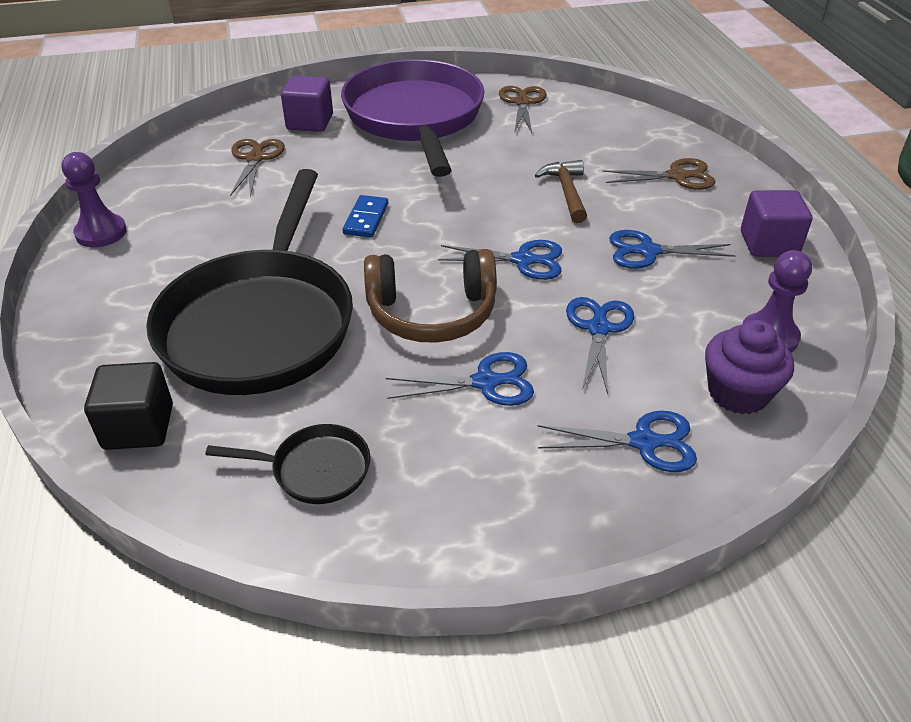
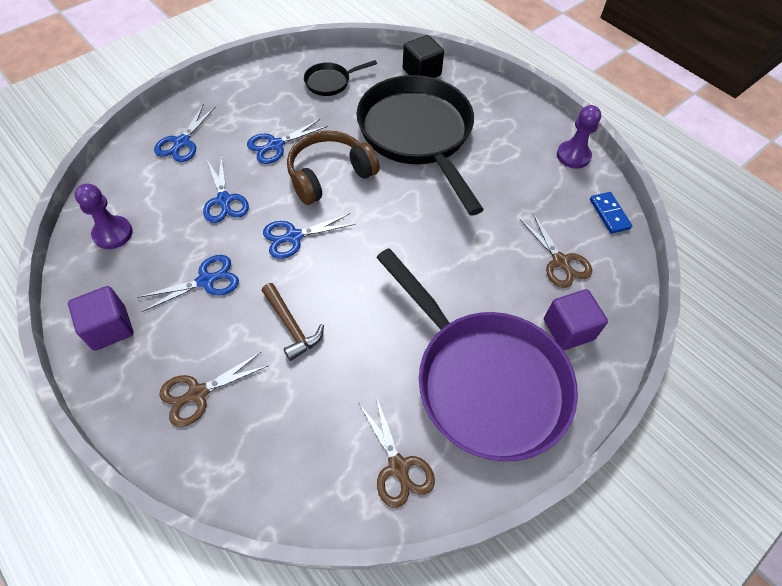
camera: 150 degrees right, 15 degrees up
(366, 219) = (424, 232): blue domino -> blue domino (609, 214)
(644, 442) = (182, 142): blue scissors -> blue scissors turned 45 degrees counterclockwise
(738, 393) = (133, 186): purple cupcake -> none

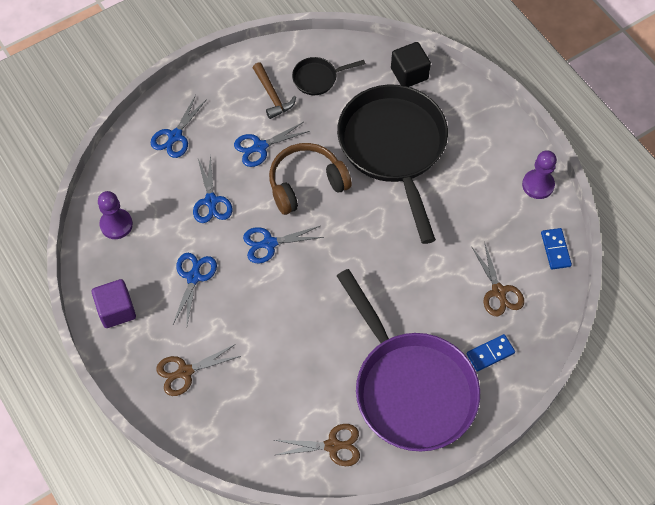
camera: 10 degrees right, 5 degrees up
(206, 281) = (193, 277): blue scissors -> blue scissors turned 60 degrees counterclockwise
(291, 326) = (261, 325): brown hammer -> brown hammer (272, 96)
(398, 467) = (332, 446): brown scissors -> brown scissors turned 75 degrees counterclockwise
(568, 329) = (490, 353): purple cube -> blue domino

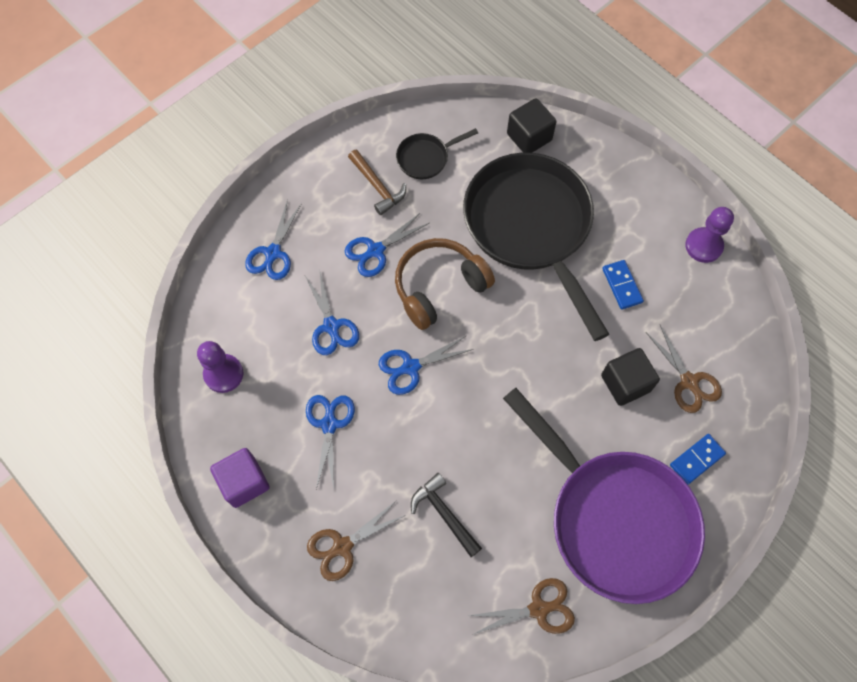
camera: 10 degrees left, 5 degrees up
(272, 360) = (444, 513): none -> black hammer
(444, 284) = (625, 383): none -> black cube
(555, 249) = (741, 320): blue domino -> blue domino (622, 285)

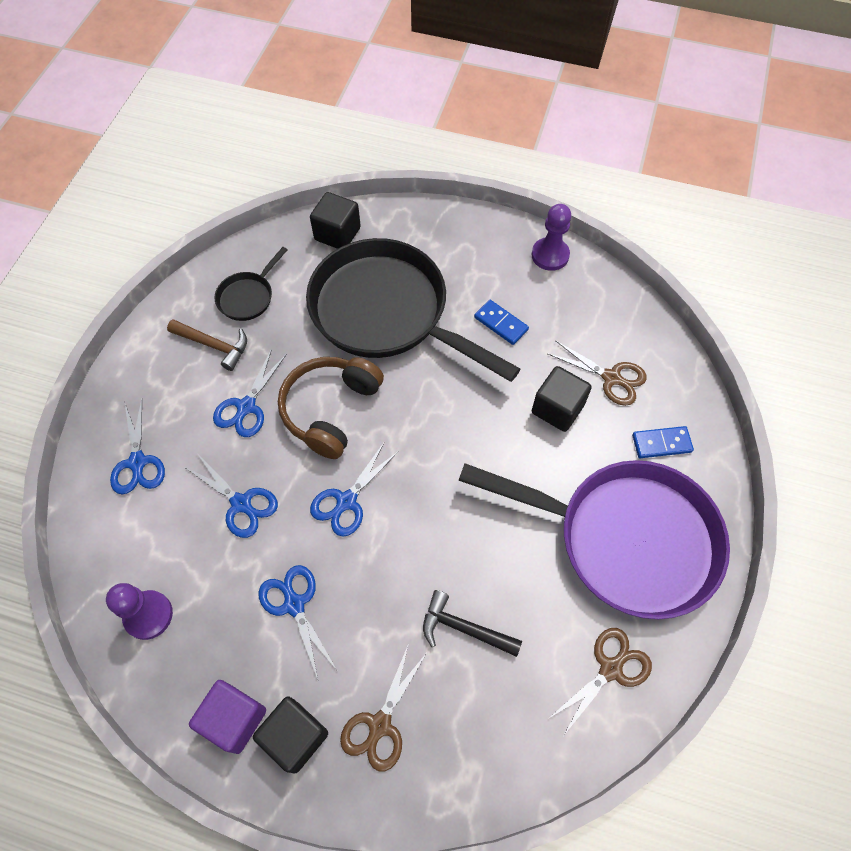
camera: 30 degrees left, 5 degrees down
(279, 519) = (295, 736): none -> black cube
(696, 459) = (661, 443): blue domino -> blue domino turned 60 degrees clockwise

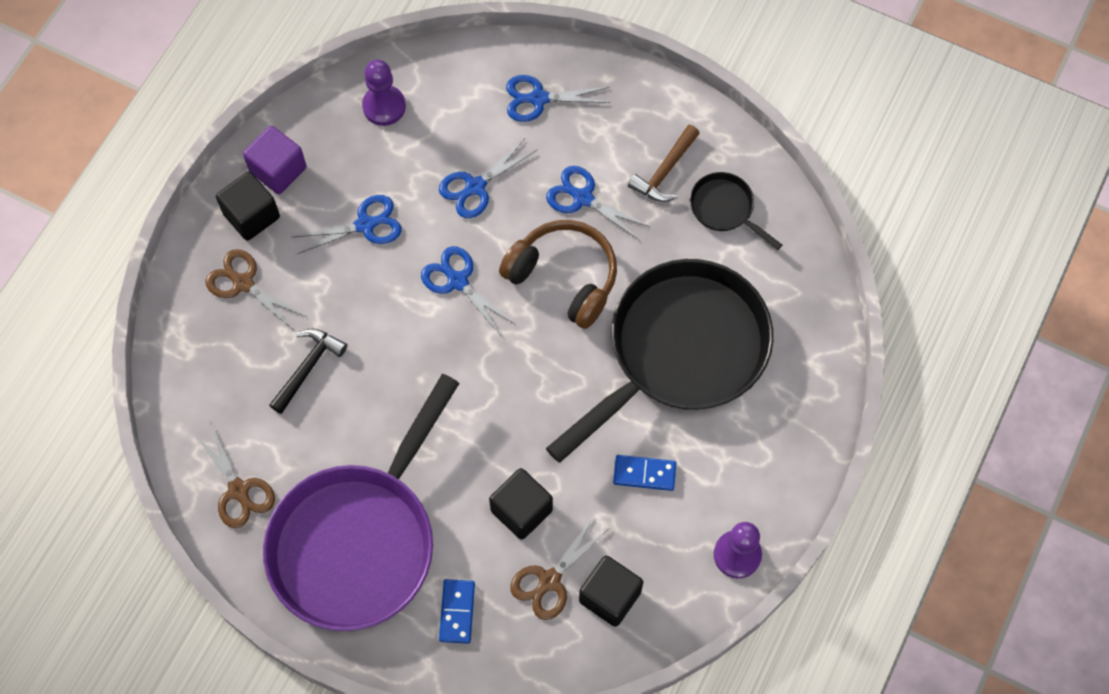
camera: 100 degrees right, 5 degrees up
(337, 234) = (804, 312): black cube -> black cube (610, 596)
(500, 324) = (644, 473): blue domino -> blue domino turned 45 degrees clockwise

